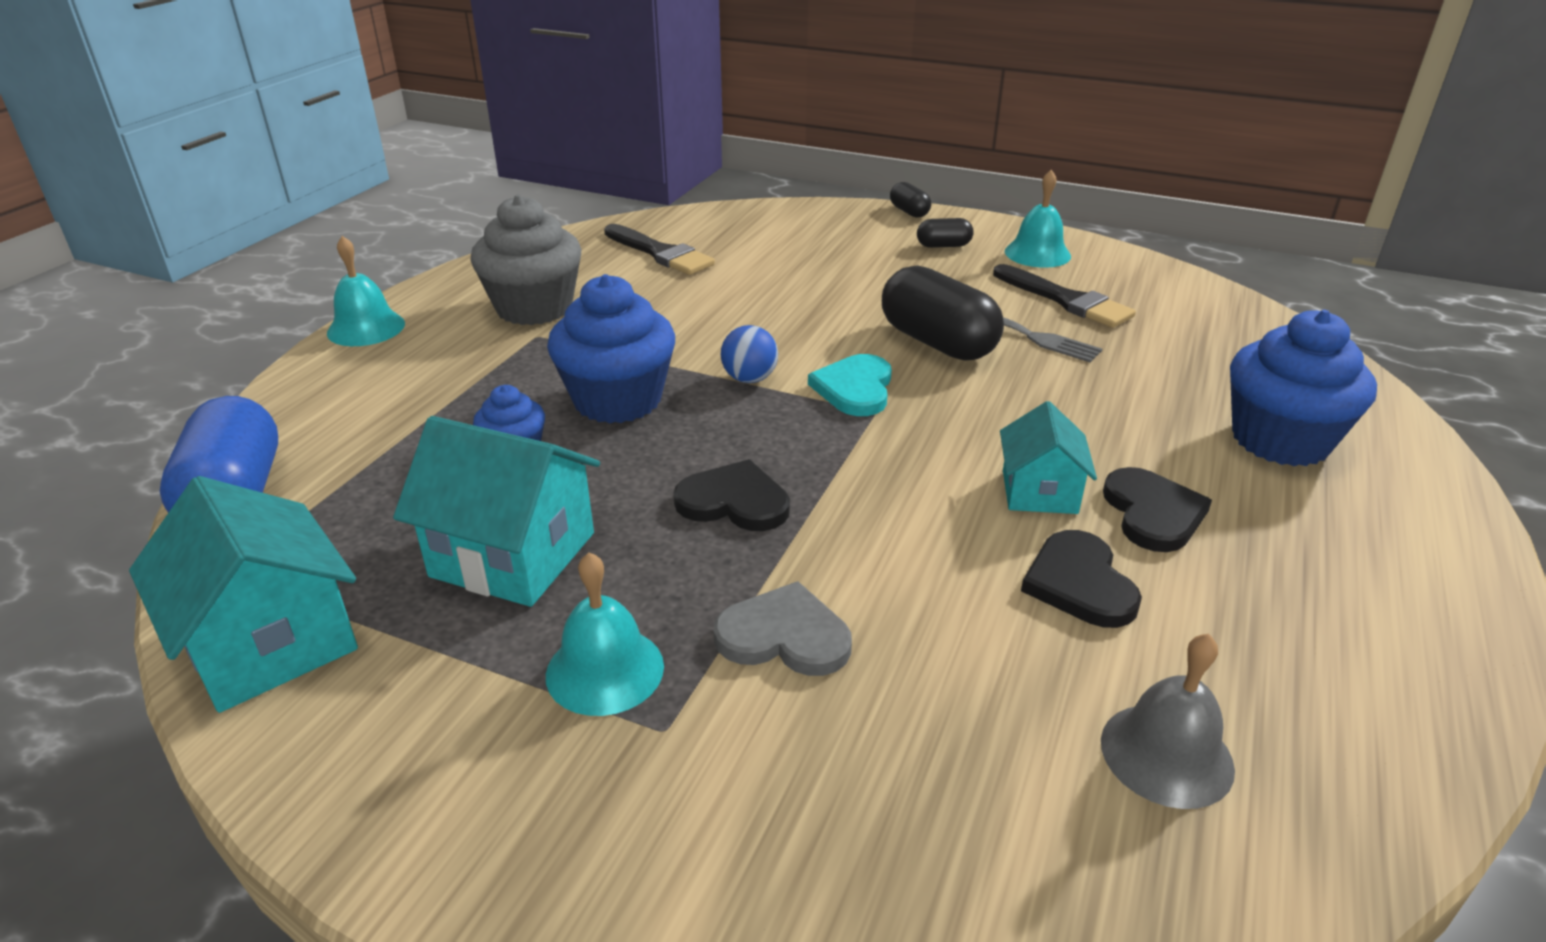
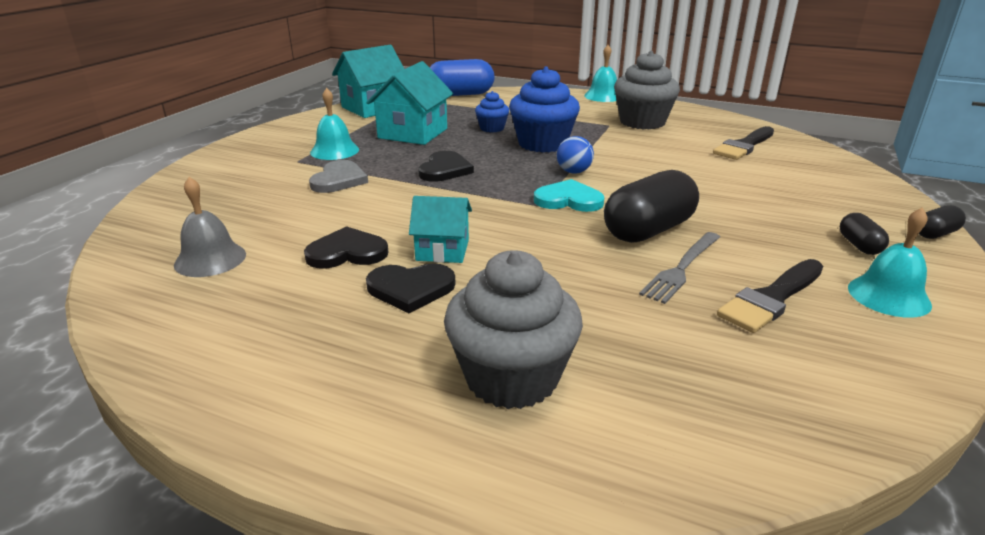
camera: 90 degrees right, 5 degrees down
(1280, 440) = (511, 377): blue cupcake -> grey cupcake

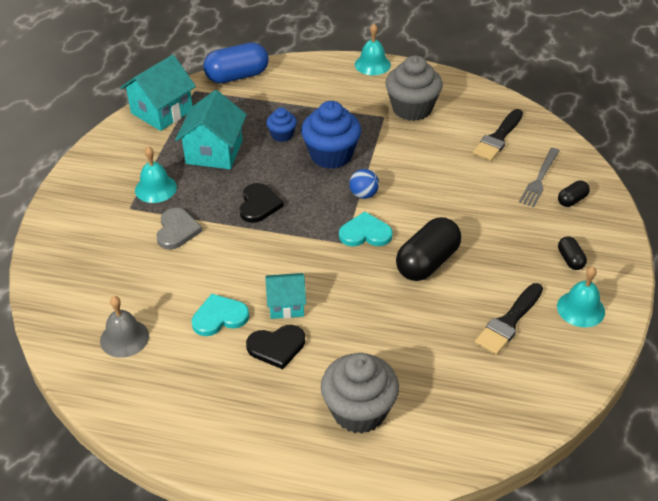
camera: 10 degrees left, 15 degrees up
(347, 252) = (219, 317): black heart -> turquoise heart
(682, 268) = (452, 300): grey fork -> grey fork (539, 179)
(935, 234) = (623, 239): black capsule -> black capsule (572, 200)

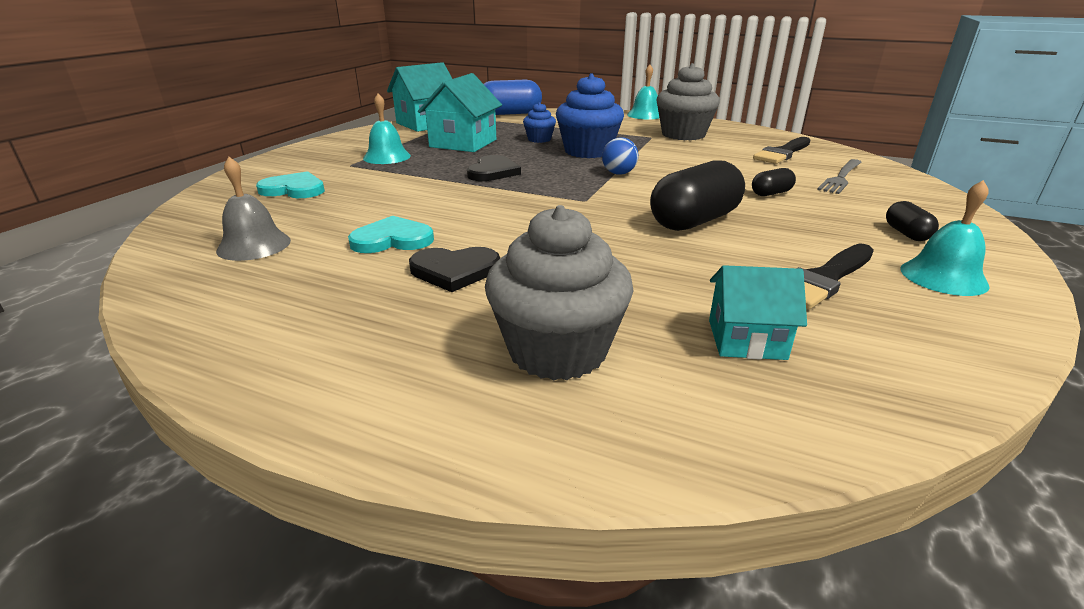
camera: 10 degrees right, 15 degrees down
(177, 230) = (389, 180): grey heart -> none
(286, 305) = (488, 237): turquoise house -> turquoise house (746, 339)
(365, 233) = (614, 196): turquoise heart -> turquoise heart (294, 189)
(572, 200) = (890, 193): black capsule -> black capsule (771, 193)

